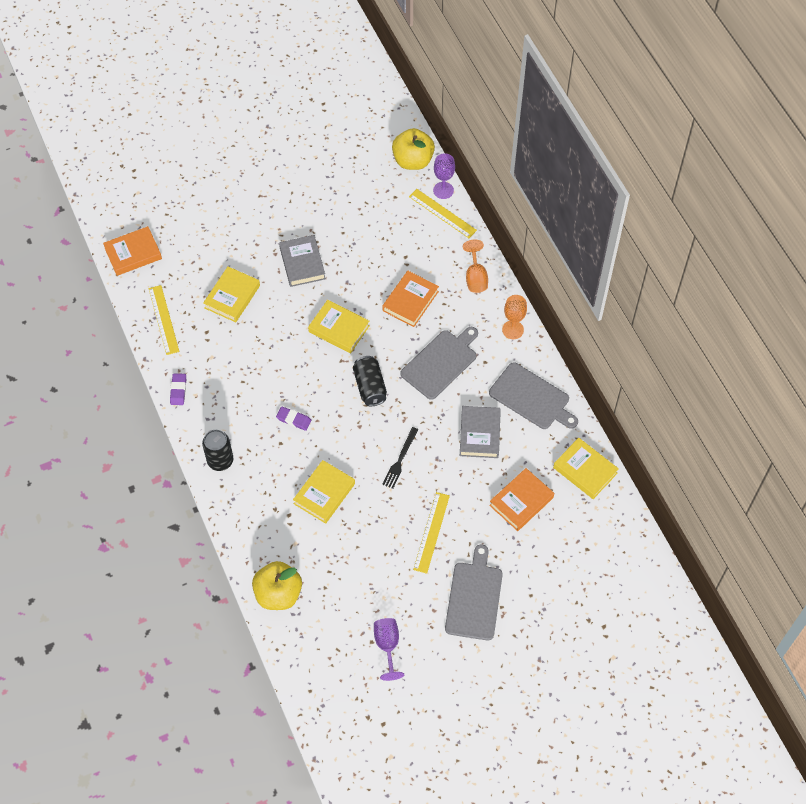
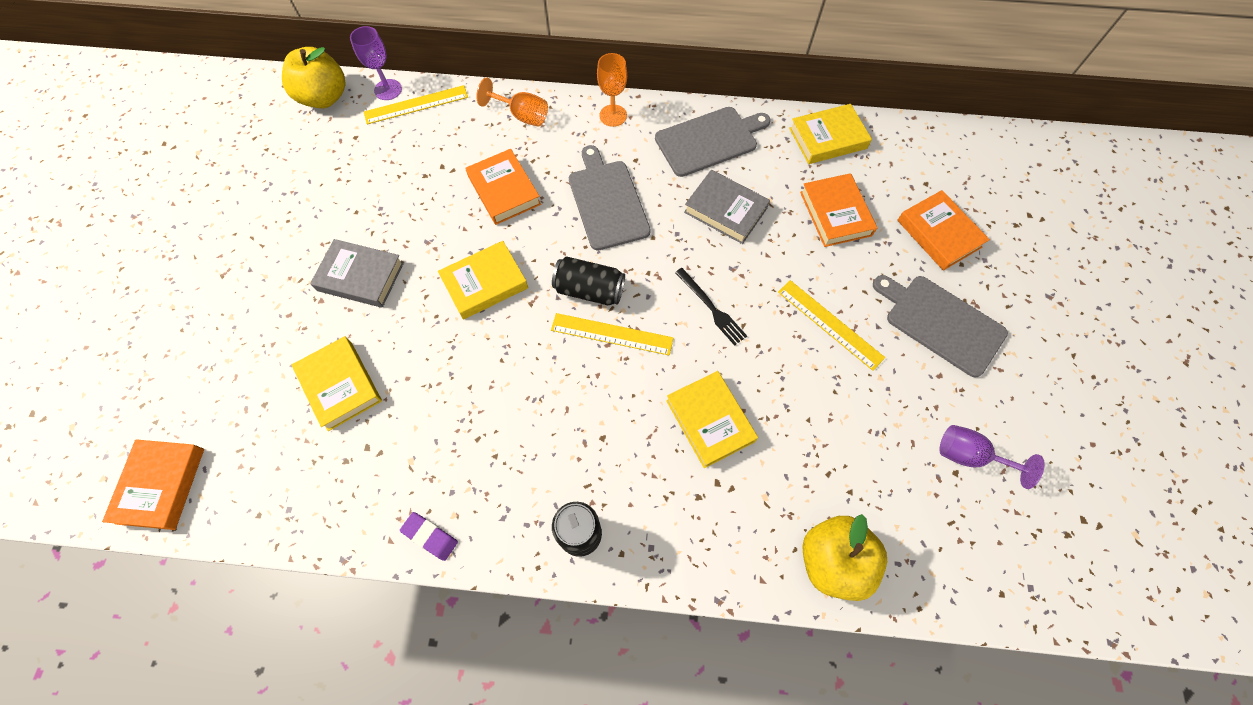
camera: 60 degrees left, 5 degrees up
(163, 320) = (302, 498): yellow ruler -> yellow ruler (611, 334)
(294, 419) = (578, 403): purple eraser -> none
(547, 572) = (939, 233): none -> orange book

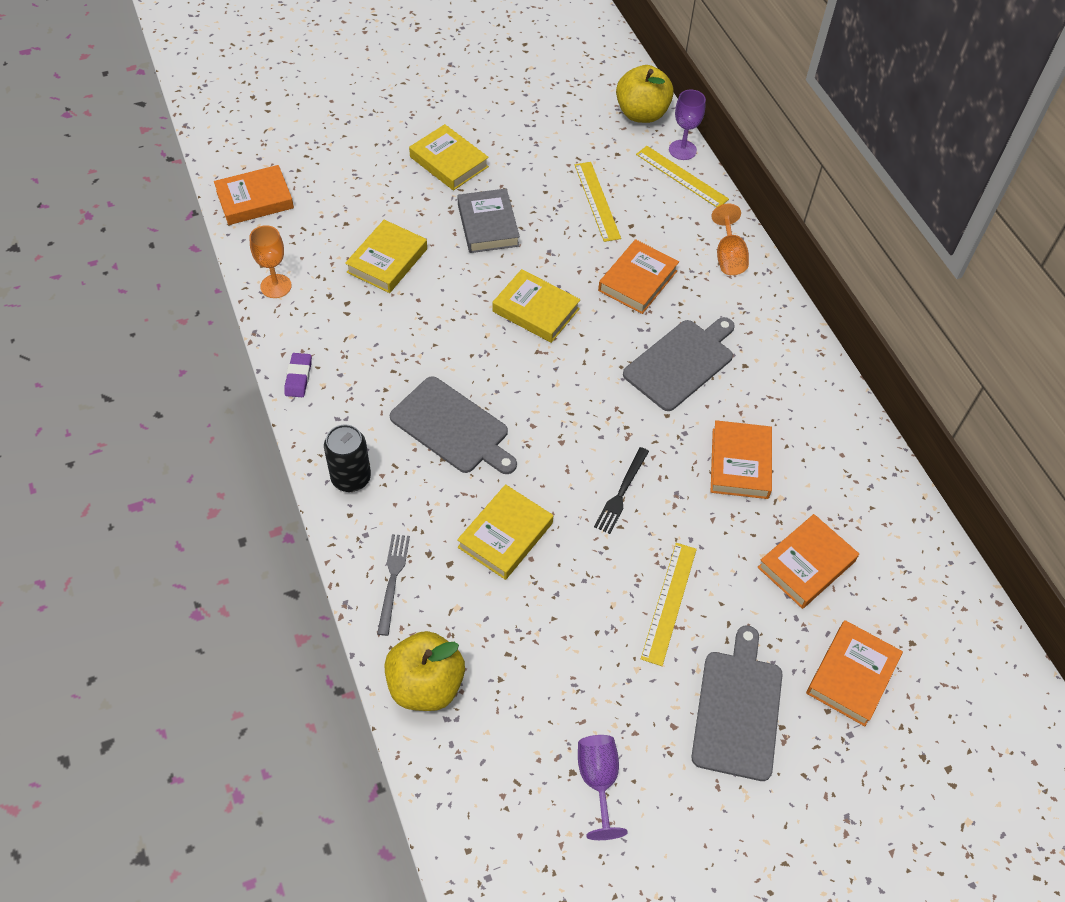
camera: 60 degrees right, 10 degrees down
(589, 290) = (578, 389): black can -> none
(611, 334) = (544, 424): yellow ruler -> yellow ruler (597, 201)
(613, 115) = (783, 326): orange goblet -> orange goblet (276, 286)
(709, 140) = (814, 417): grey cutting board -> grey cutting board (452, 427)
(712, 543) = (393, 580): none -> grey fork
(725, 210) = (740, 463): grey book -> orange book
(827, 138) = (900, 524): yellow book -> yellow book (449, 162)

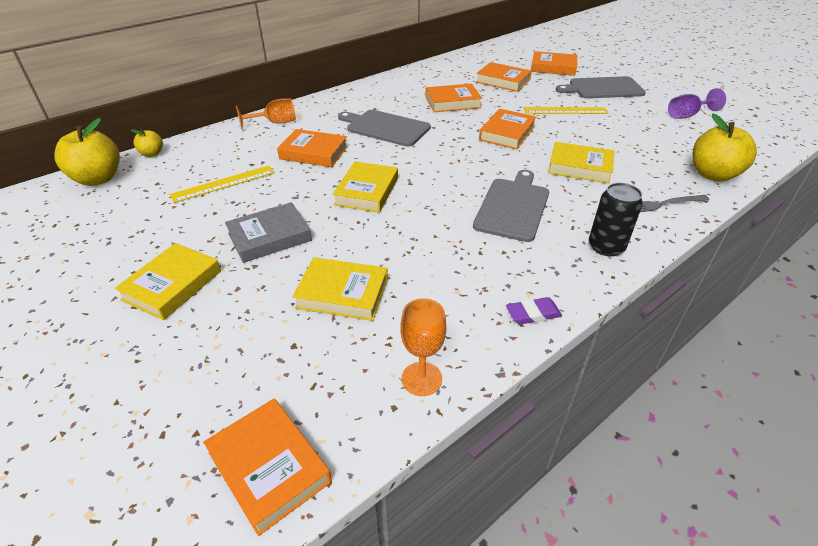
camera: 105 degrees left, 15 degrees down
(621, 493) = (507, 133): black fork -> orange book
(681, 177) = (187, 150): yellow ruler -> none
(682, 150) = (152, 154): purple goblet -> yellow apple

